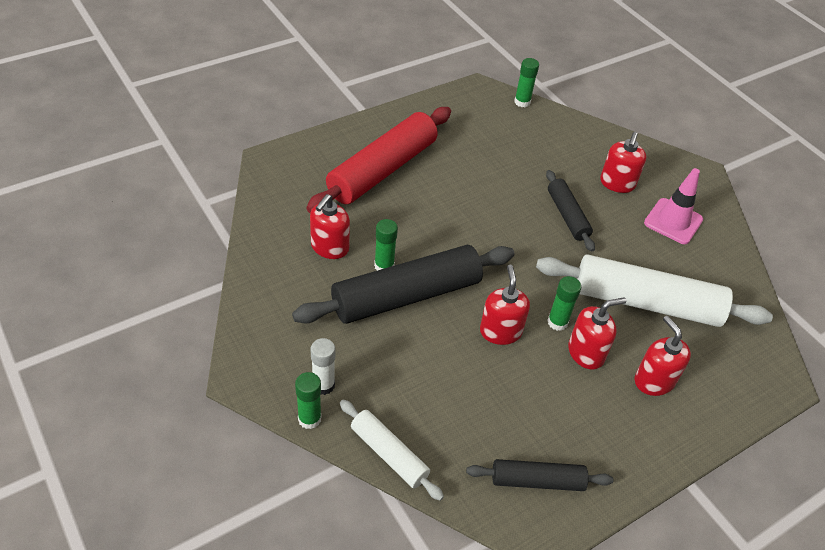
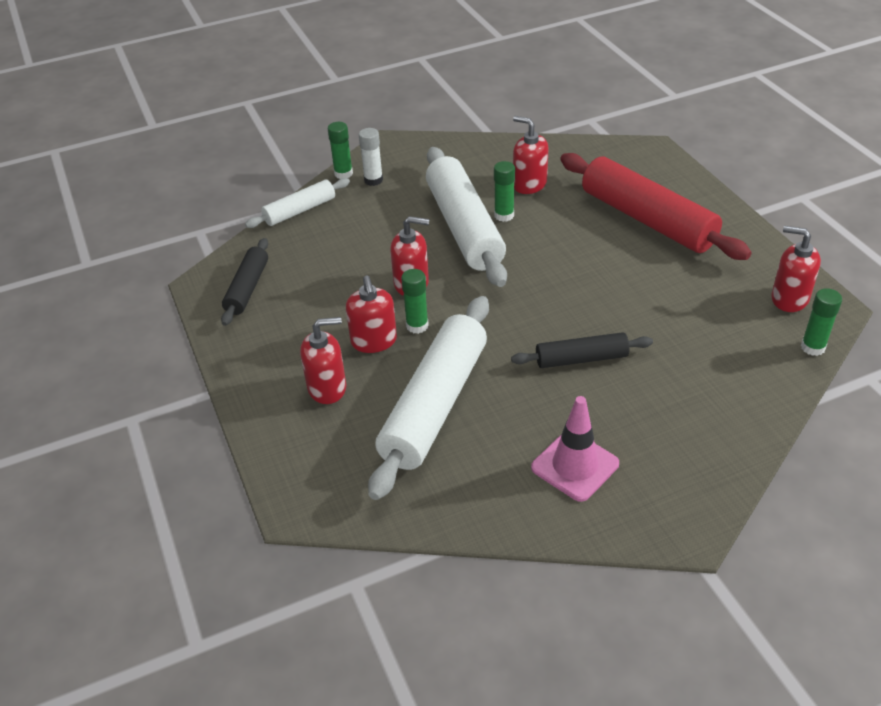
camera: 105 degrees right, 5 degrees down
(406, 295) = (464, 227): black rolling pin -> white rolling pin
(617, 183) = (648, 420): red soap dispenser -> red soap dispenser (789, 299)

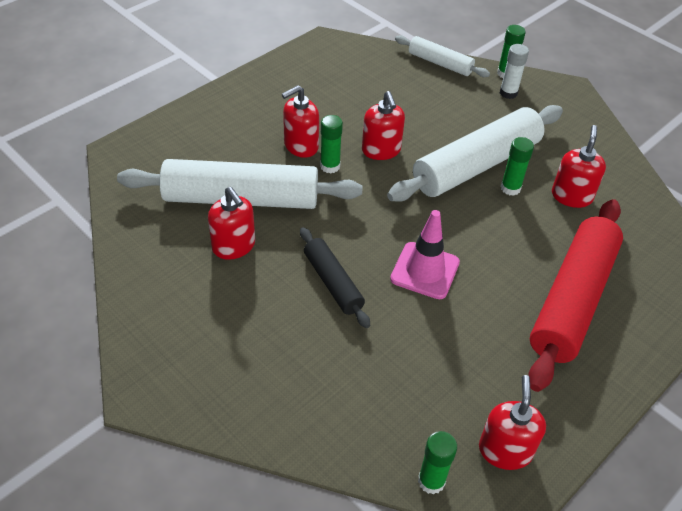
camera: 65 degrees right, 5 degrees up
(247, 288) = (331, 63): black rolling pin -> none
(327, 388) = (239, 134): red soap dispenser -> red soap dispenser (234, 246)
(575, 466) = (199, 302): pink traffic cone -> pink traffic cone (425, 270)

